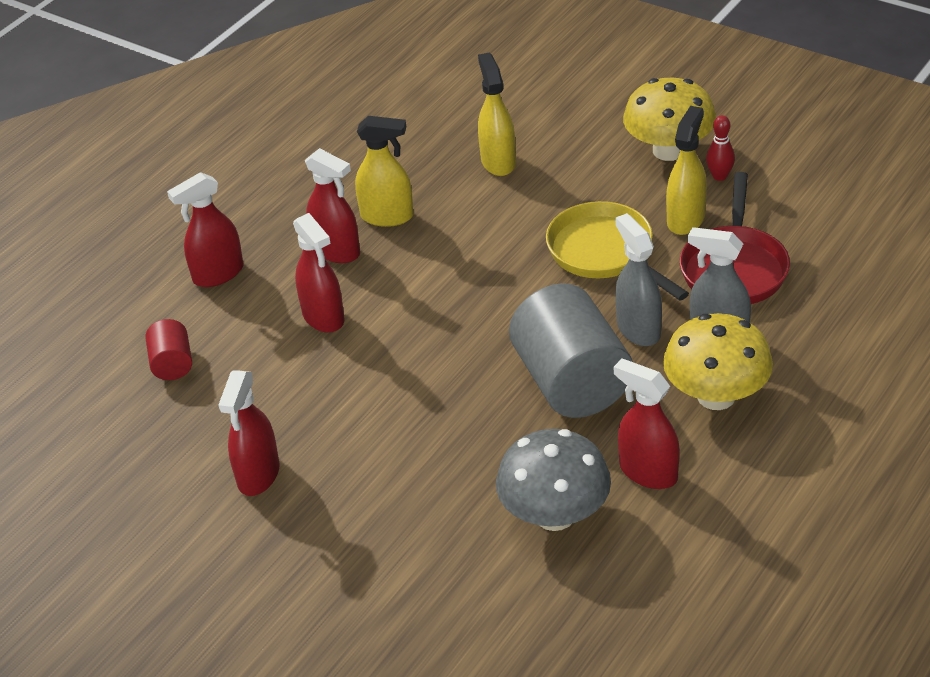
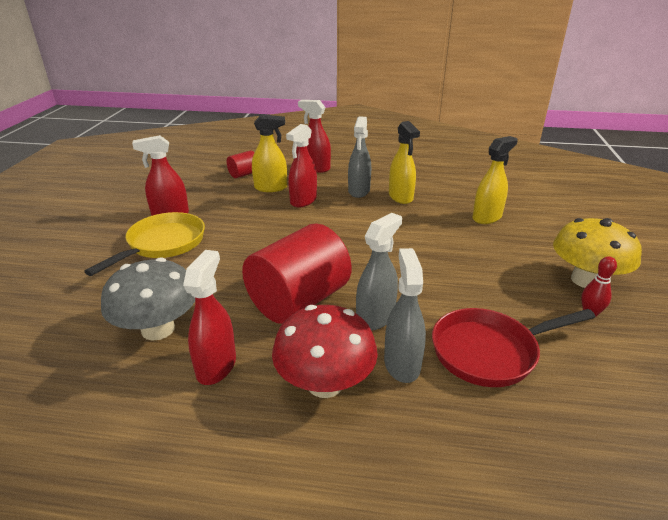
camera: 60 degrees right, 10 degrees down
(337, 251) = (359, 191): red spray bottle -> grey spray bottle
(571, 382) = (299, 301): grey cylinder -> red cylinder
(605, 253) = (443, 280): yellow pan -> yellow pan (163, 244)
(686, 219) = (519, 309): yellow spray bottle -> yellow spray bottle (271, 188)
(716, 396) = (325, 383): yellow mushroom -> red mushroom

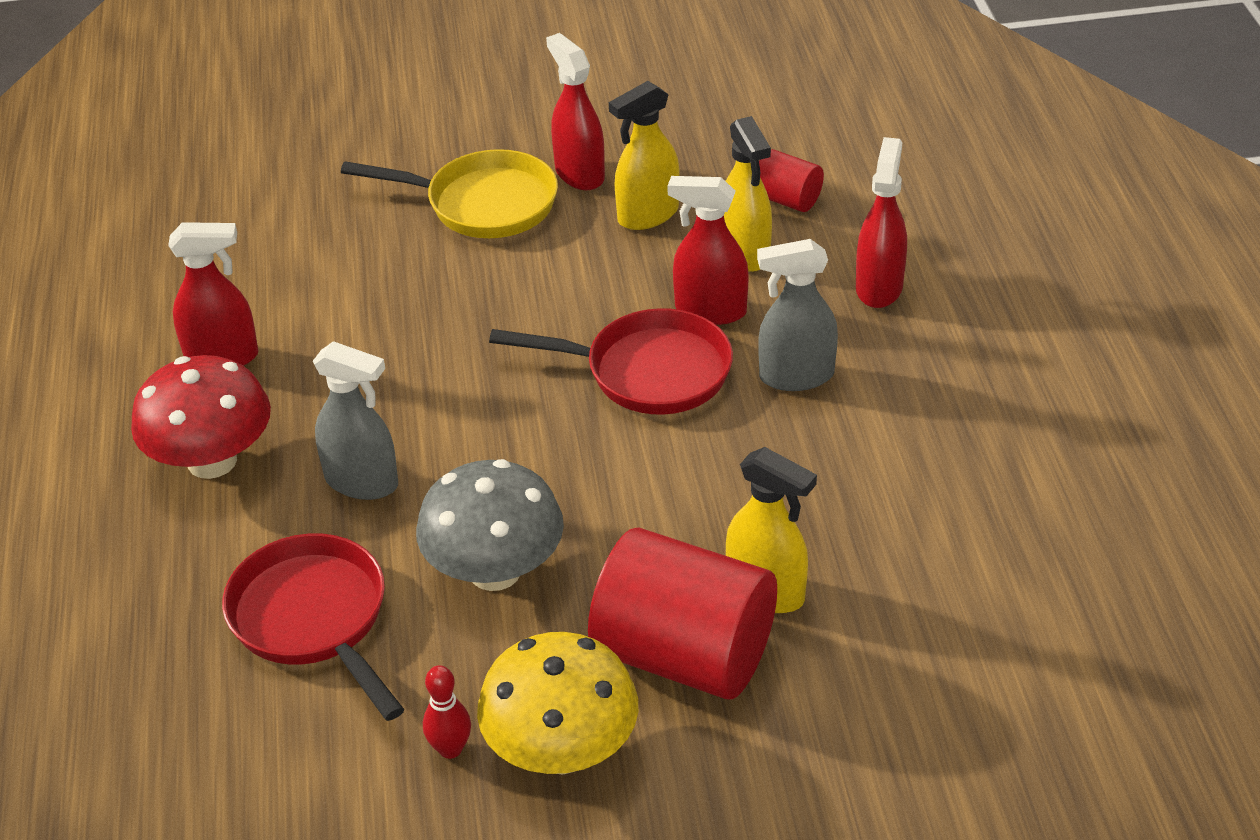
camera: 75 degrees right, 10 degrees up
(158, 329) = (279, 282): grey mushroom -> grey mushroom (495, 571)
(299, 301) = (379, 392): red cylinder -> red cylinder (684, 655)
(335, 220) = (648, 372): none -> red pan
(400, 197) = (799, 444): yellow spray bottle -> yellow spray bottle (647, 215)
(402, 364) = (265, 527): grey spray bottle -> none

